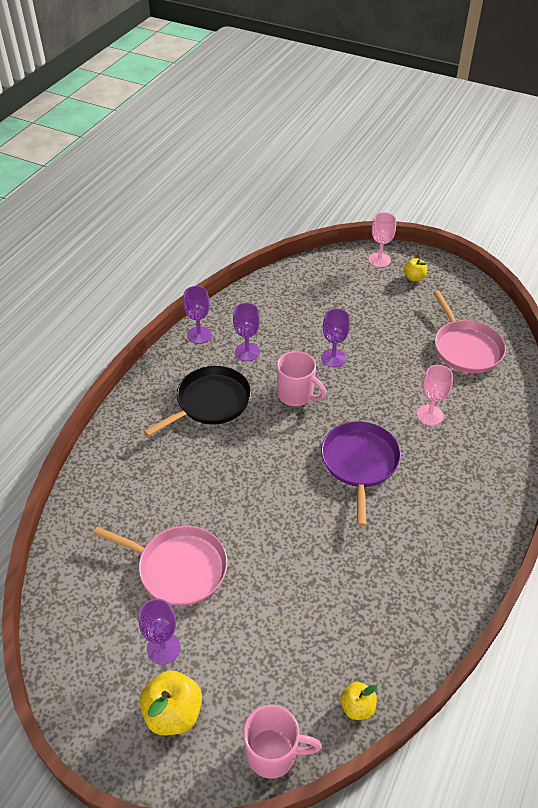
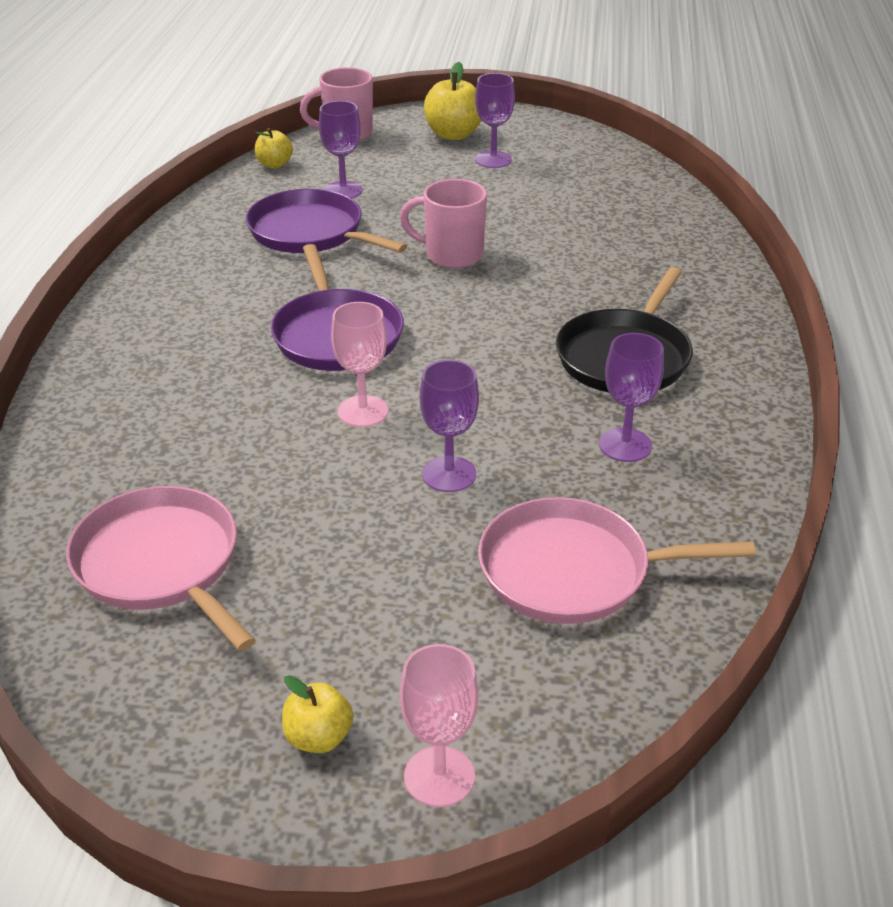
camera: 160 degrees right, 10 degrees down
(178, 568) = (524, 204): pink pan -> pink pan (573, 571)
(199, 335) = (743, 453): purple goblet -> purple goblet (343, 190)
(296, 395) = (485, 398): pink mug -> pink mug (452, 255)
(350, 579) = (310, 232): none -> purple pan
(429, 415) = (230, 421): pink goblet -> pink goblet (363, 411)

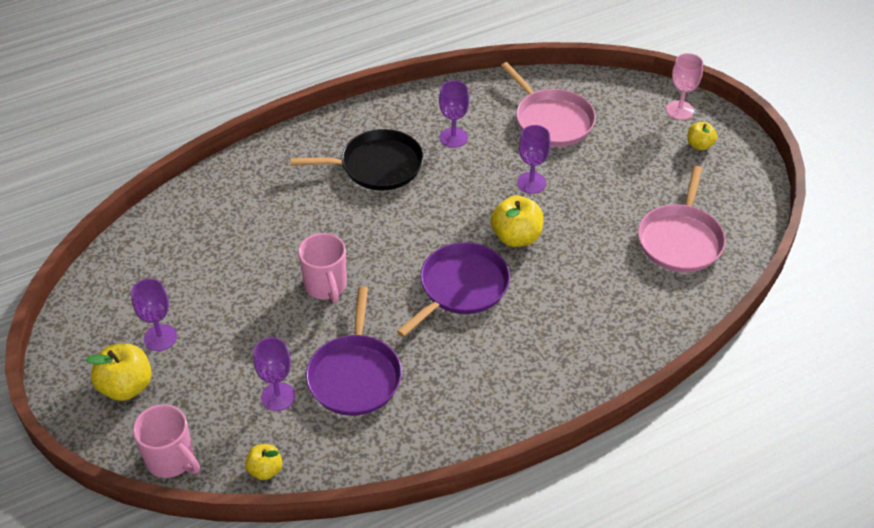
camera: 125 degrees left, 10 degrees up
(363, 411) = (516, 237): pink goblet -> yellow apple

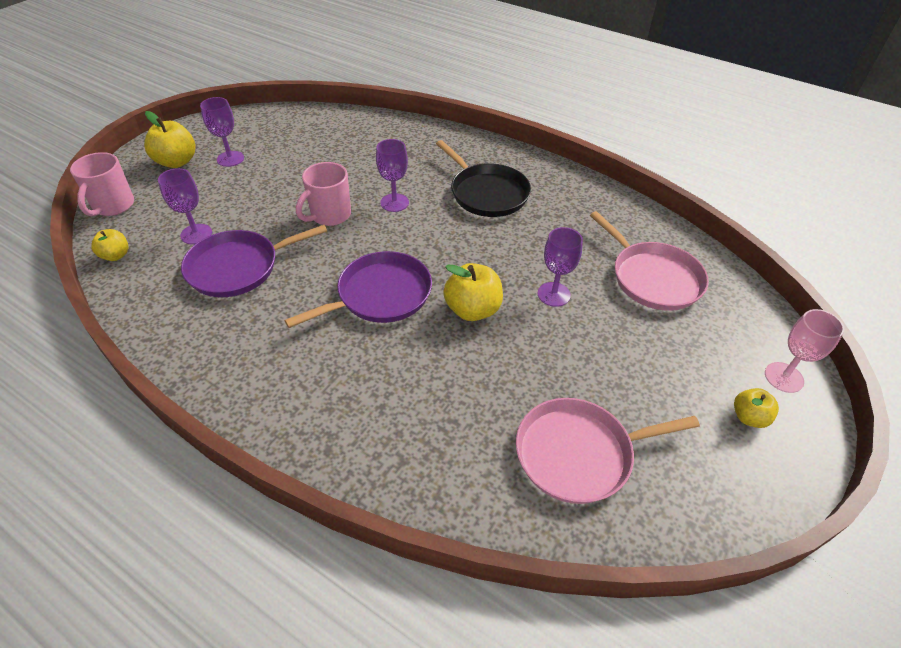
camera: 60 degrees right, 0 degrees up
(453, 137) = (562, 223): purple goblet -> purple goblet (394, 203)
(461, 287) = (380, 295): purple pan -> purple pan turned 45 degrees counterclockwise
(551, 120) = (652, 278): pink pan -> pink pan turned 60 degrees counterclockwise

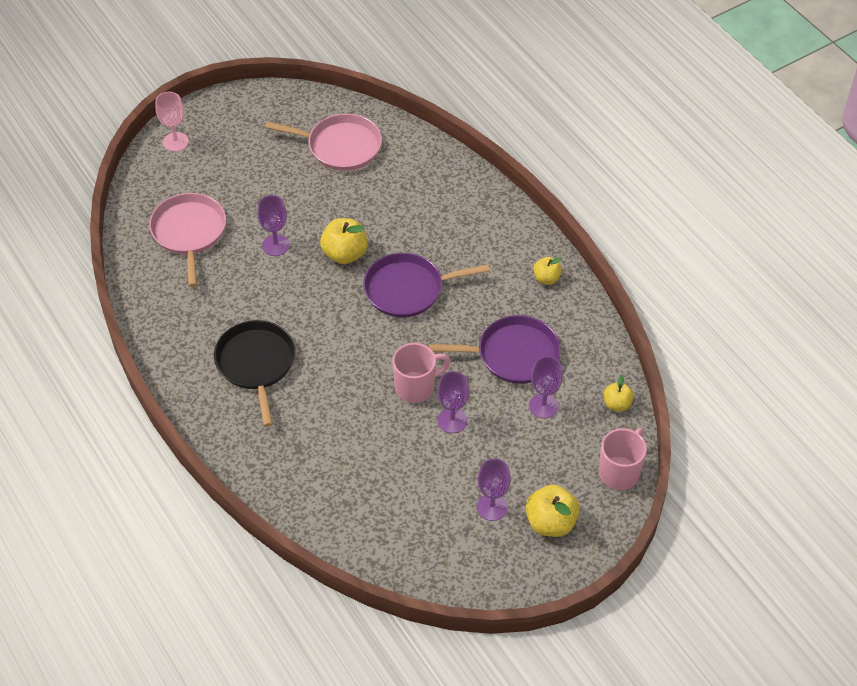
camera: 155 degrees left, 5 degrees up
(394, 203) = (349, 382): purple goblet -> purple goblet (452, 420)
(749, 417) = (223, 130): yellow apple -> yellow apple (546, 278)

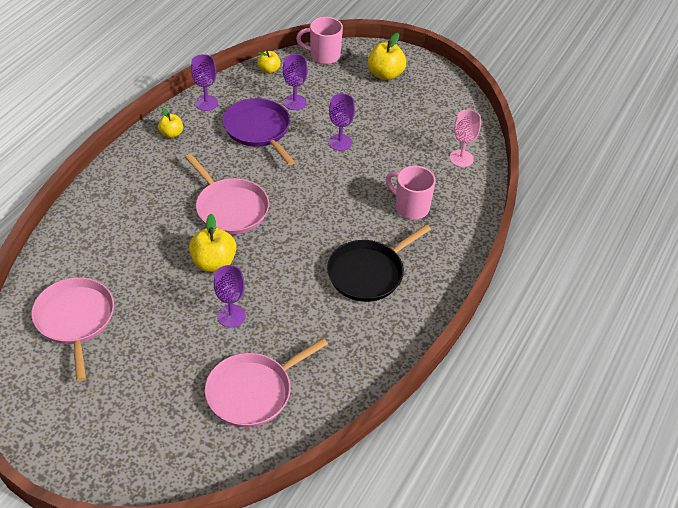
camera: 120 degrees left, 5 degrees down
(175, 142) = (130, 470): pink goblet -> pink goblet (461, 158)
(408, 289) = (230, 208): purple pan -> pink pan
(416, 387) = (324, 171): pink mug -> pink mug (410, 207)
(492, 507) = (395, 102): purple goblet -> purple goblet (206, 103)

